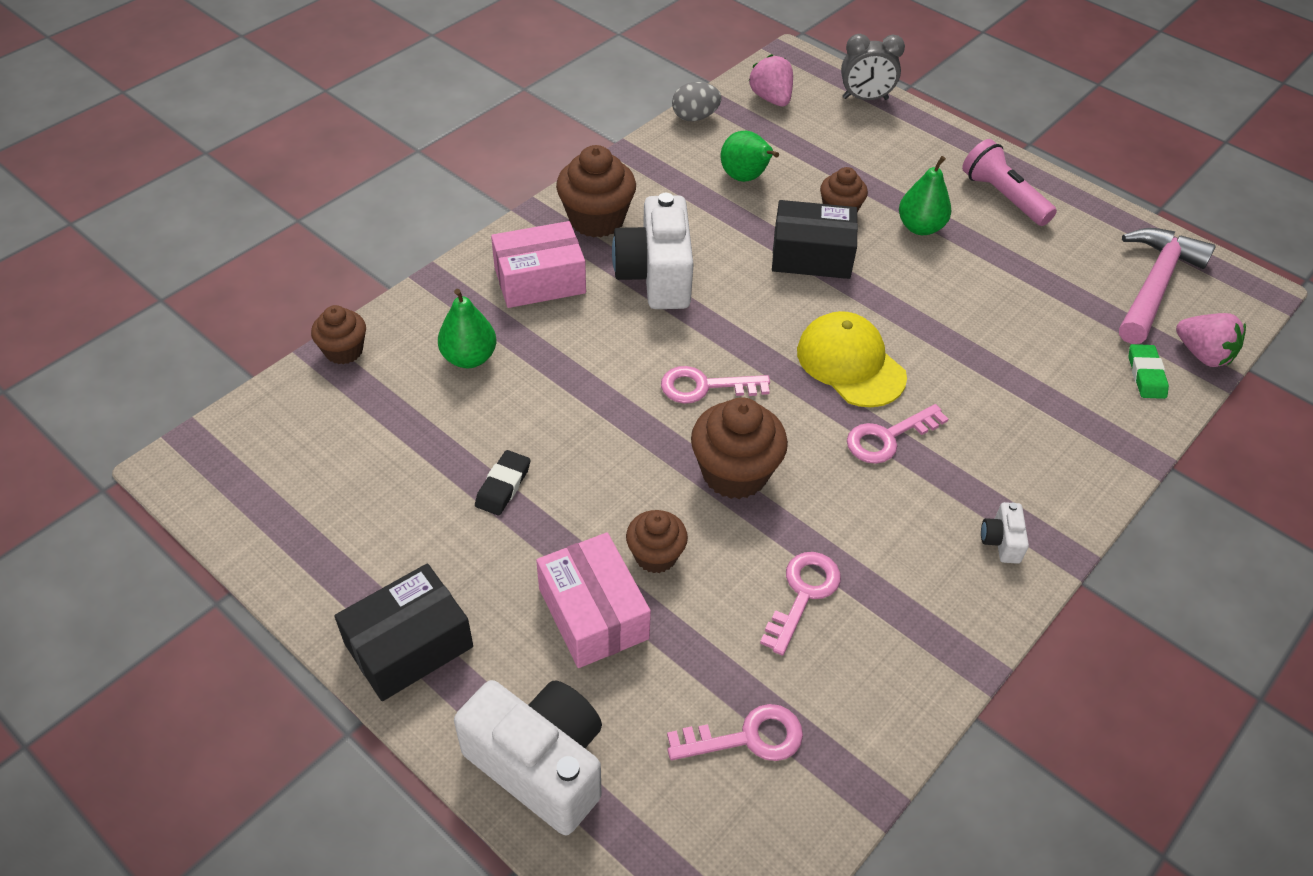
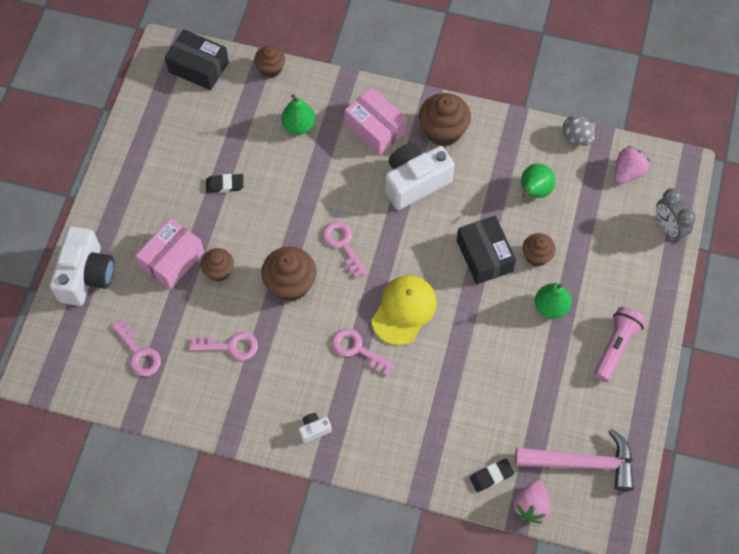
camera: 65 degrees right, 15 degrees up
(409, 645) = (118, 194): black box -> black box (198, 67)
(1146, 375) = (491, 476): green eraser -> black eraser

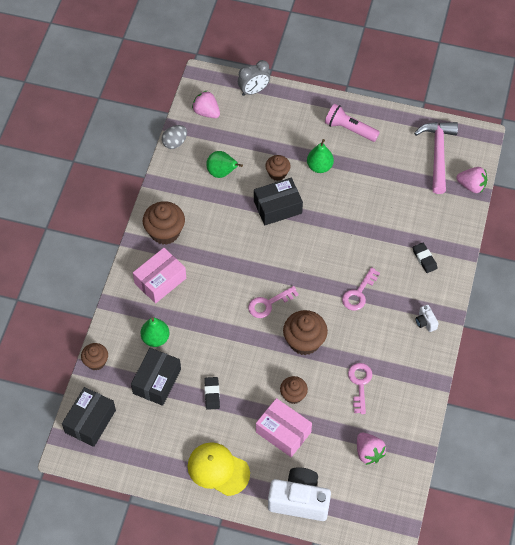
camera: 90 degrees left, 5 degrees down
(139, 353) = (368, 452): pink key -> pink strawberry
(244, 129) = (157, 381): none -> black box
(404, 310) = (325, 261): yellow cap -> yellow cap (218, 469)
(415, 182) = (212, 253): white camera -> none
(491, 476) = (452, 208): black eraser -> black eraser (424, 259)

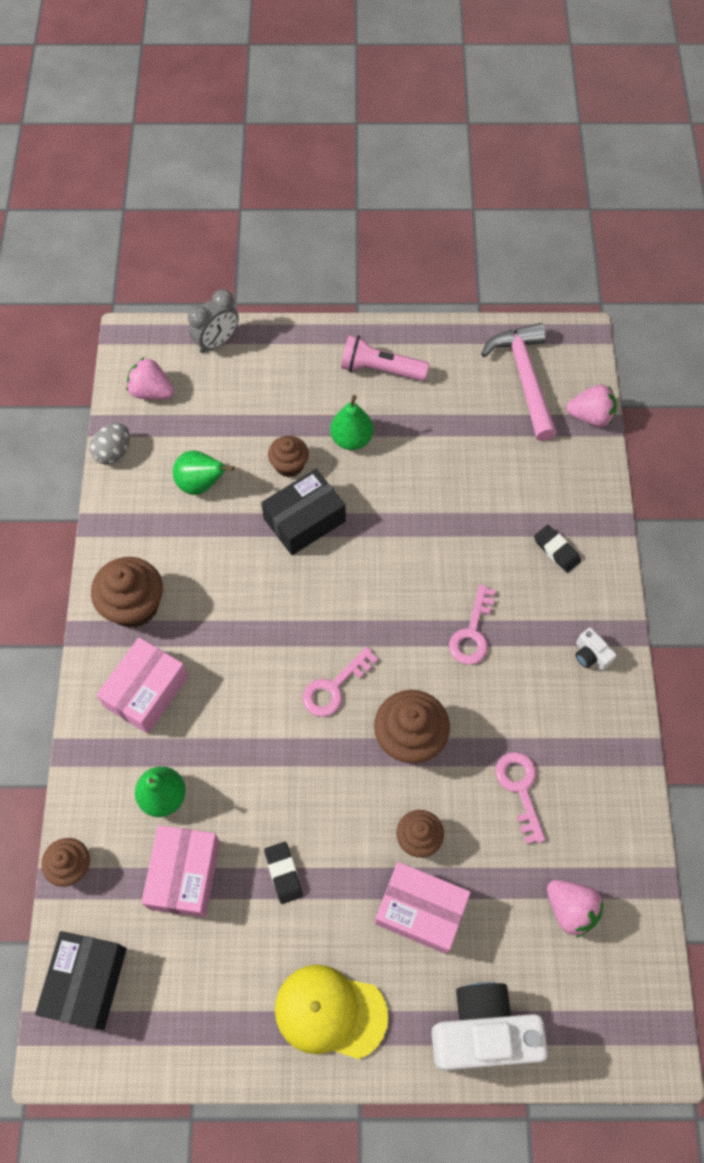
camera: 15 degrees left, 5 degrees up
(157, 381) = (184, 874): black box -> pink box

